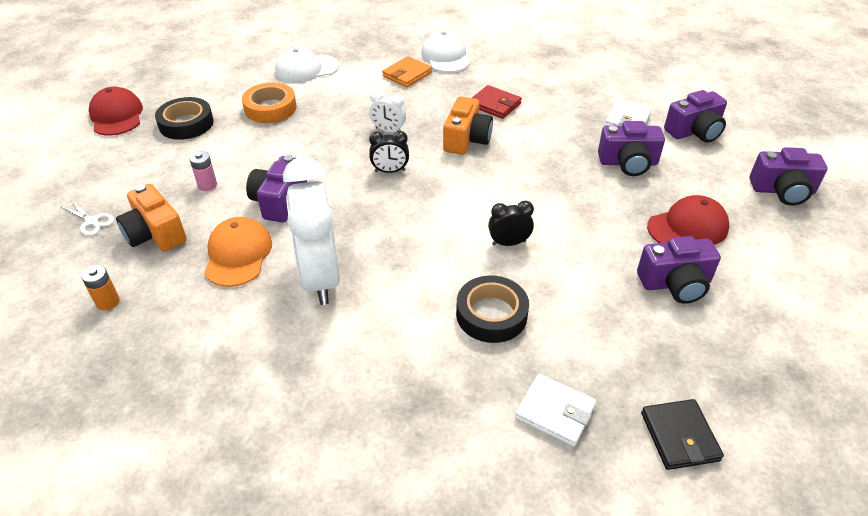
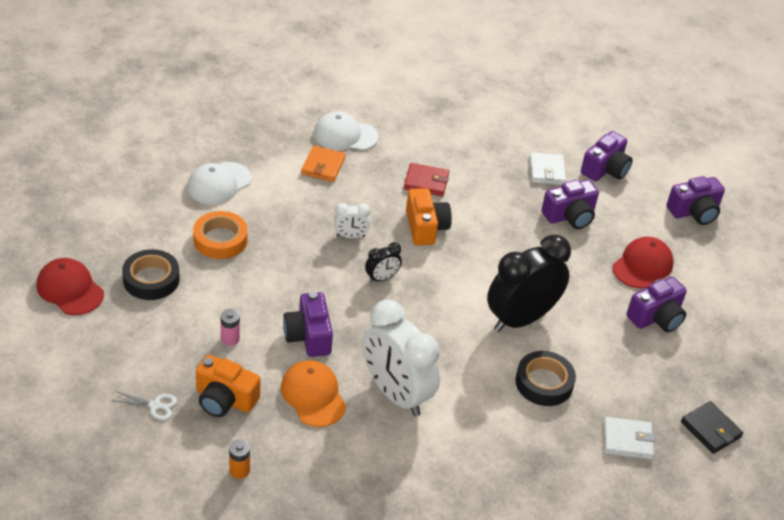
camera: 30 degrees left, 0 degrees up
(445, 57) = (345, 135): white cap -> white cap turned 45 degrees counterclockwise
(509, 243) = (520, 319): black clock -> black clock, size x2.25

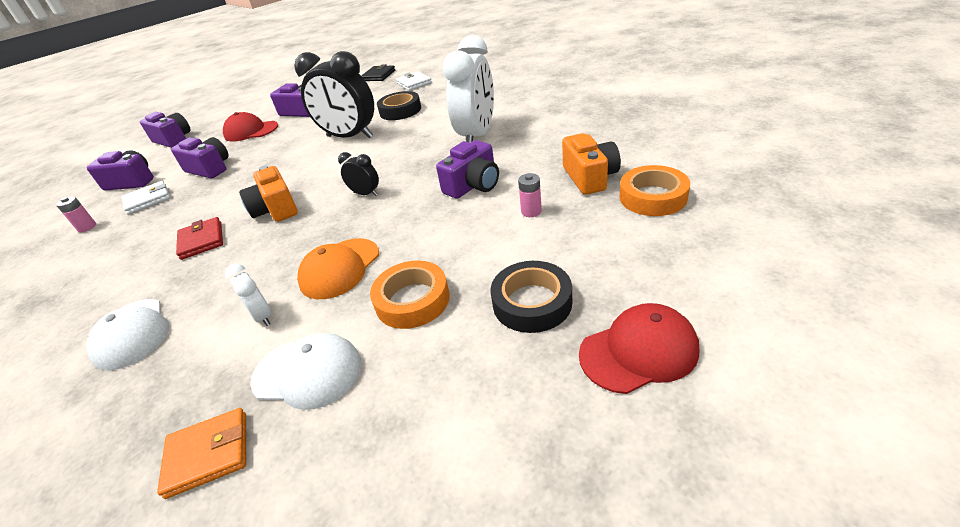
camera: 115 degrees left, 5 degrees down
(70, 289) = (638, 351): red cap -> red cap turned 120 degrees counterclockwise
(155, 405) = (652, 197): white scissors -> orange tape
(239, 470) = (630, 140): orange battery -> none
(313, 395) = (526, 154): orange cap -> orange cap (340, 268)
(323, 166) = (211, 313): orange wallet -> orange wallet (208, 454)
(350, 236) = (323, 233): white clock -> white clock (263, 316)
(425, 227) = (276, 209): orange camera -> orange camera turned 75 degrees counterclockwise
(535, 136) = (87, 227): none -> pink battery

